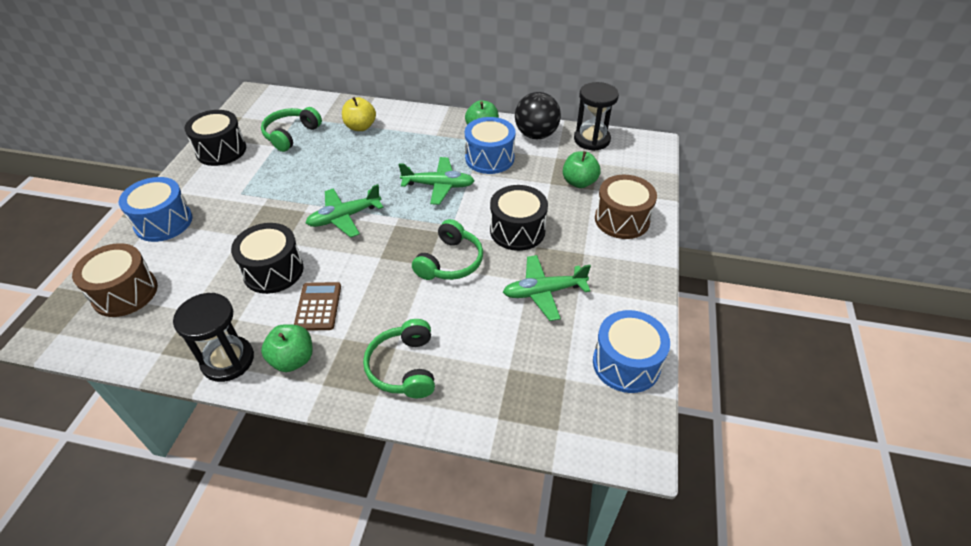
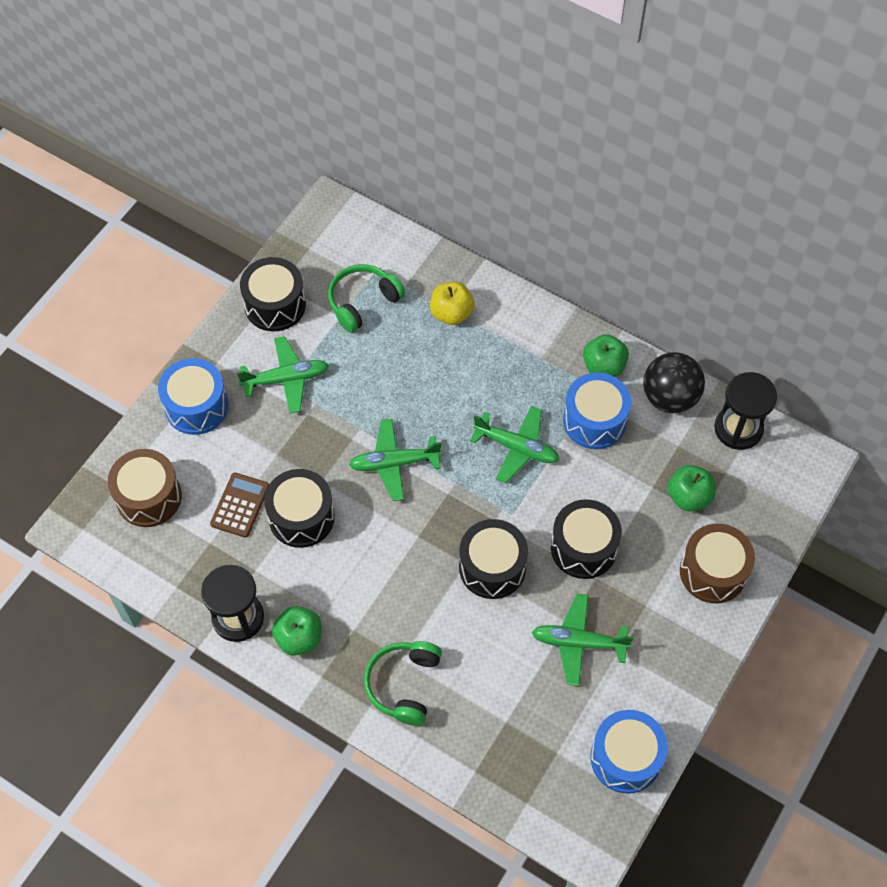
camera: 20 degrees right, 15 degrees up
(239, 189) = (286, 379): none -> green plane
(318, 306) = (338, 581): brown calculator -> brown calculator (240, 505)
(450, 262) = (492, 567): green headphones -> black drum

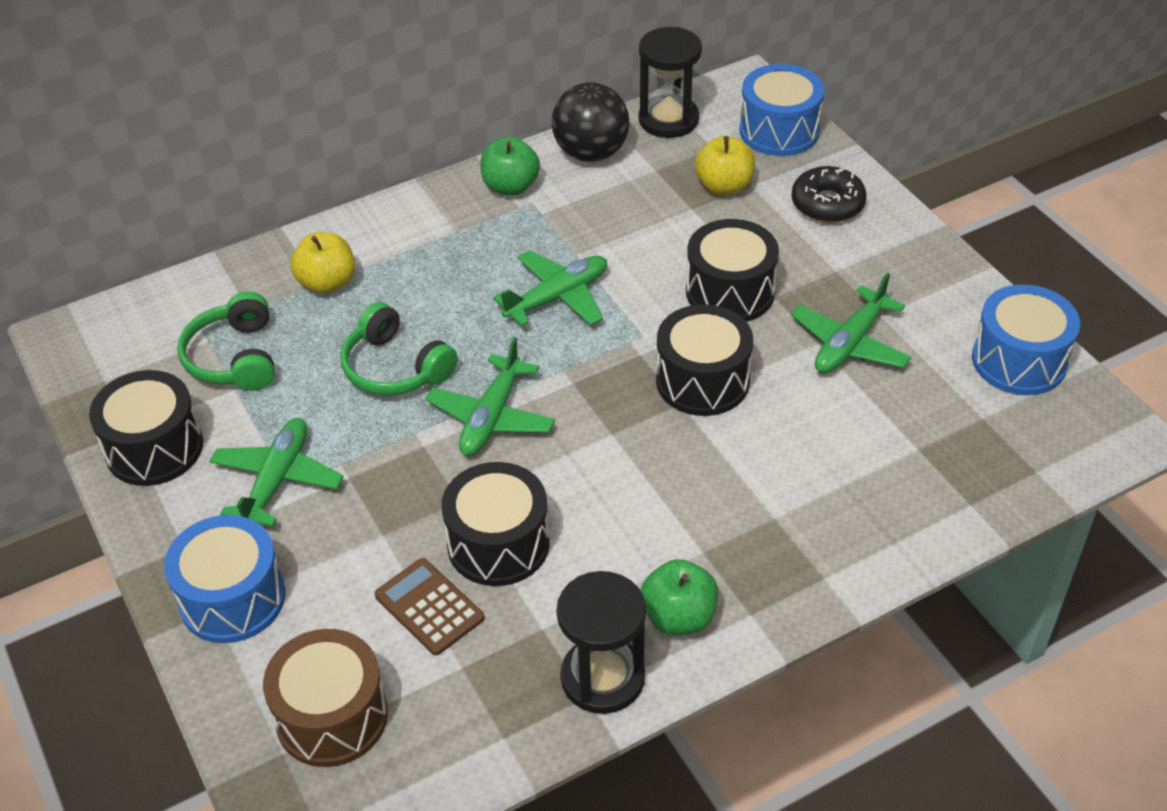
camera: 60 degrees left, 15 degrees down
(404, 684) = (813, 529): green headphones -> green headphones (395, 367)
(594, 420) = (573, 220): blue drum -> blue drum (779, 131)
(688, 497) = (724, 186): green apple -> yellow apple
(713, 572) = (827, 204): brown drum -> black donut

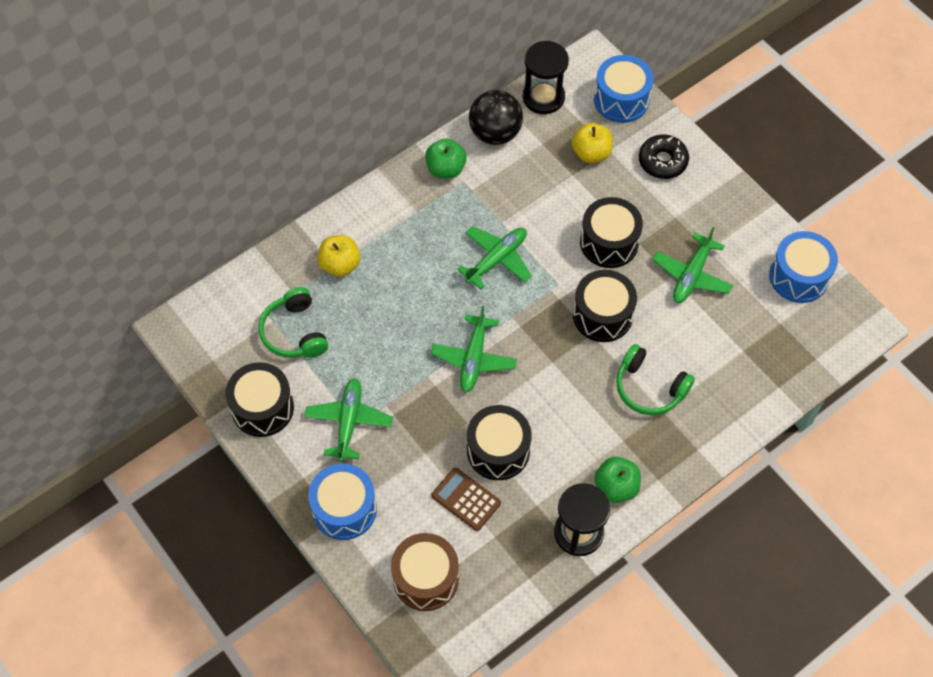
camera: 10 degrees left, 15 degrees up
(395, 367) = (403, 328): green headphones -> green headphones (649, 388)

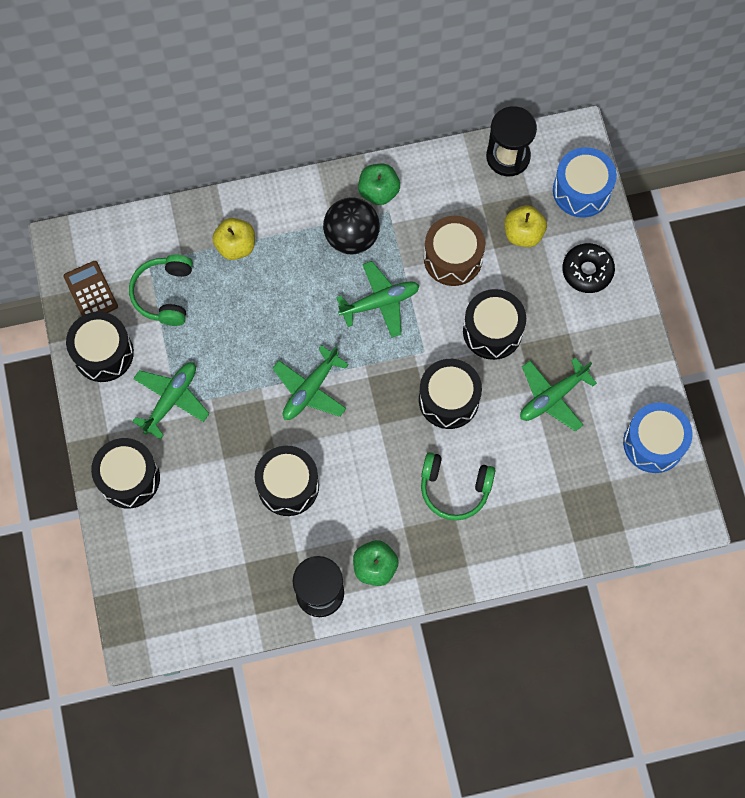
camera: 25 degrees right, 10 degrees up
(344, 509) = (129, 478): blue drum -> black drum
(425, 578) = (167, 572): brown drum -> brown drum (453, 258)
(466, 499) = (237, 517): brown calculator -> brown calculator (91, 291)
(495, 133) = (443, 174): black ball -> black ball (351, 237)
(649, 388) = (454, 488): green headphones -> green headphones turned 45 degrees counterclockwise

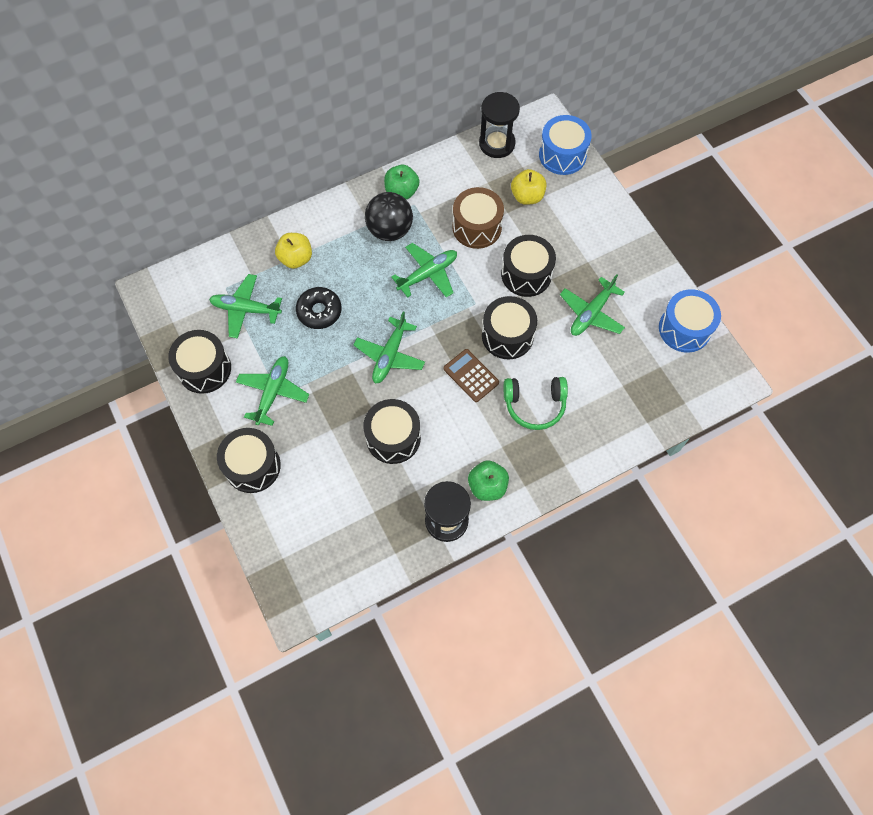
camera: 15 degrees left, 5 degrees down
(91, 291) = (181, 322): brown calculator -> brown calculator (471, 375)
(165, 294) = (245, 309): green headphones -> green plane
(587, 271) = (587, 212): black donut -> black donut (319, 311)

